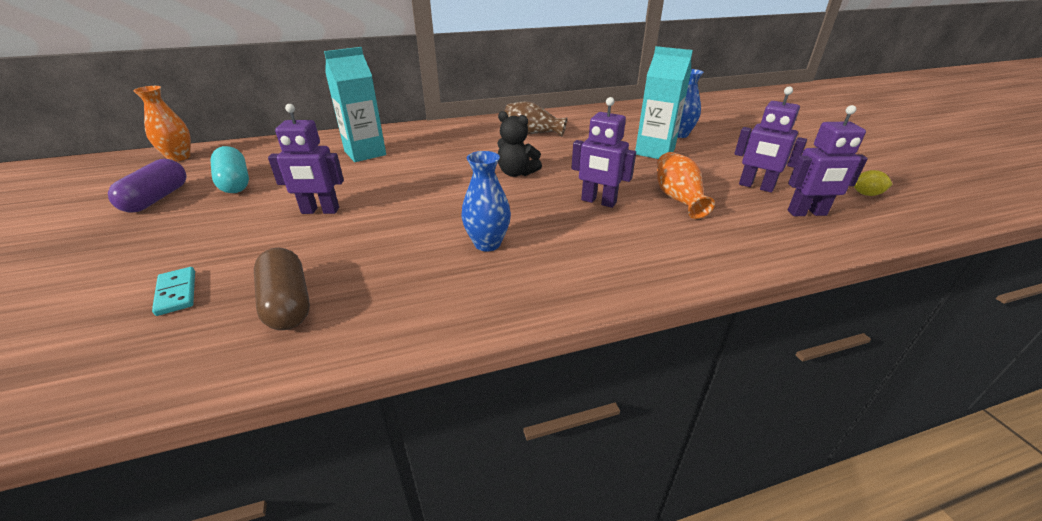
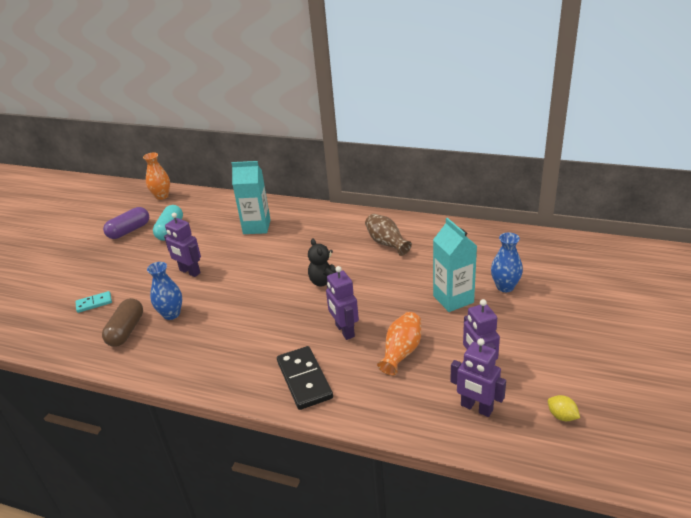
camera: 40 degrees right, 0 degrees up
(177, 293) = (94, 303): turquoise domino -> turquoise domino turned 60 degrees clockwise
(487, 244) = (243, 335): blue vase -> blue vase (171, 314)
(625, 255) = (304, 379): none -> black domino

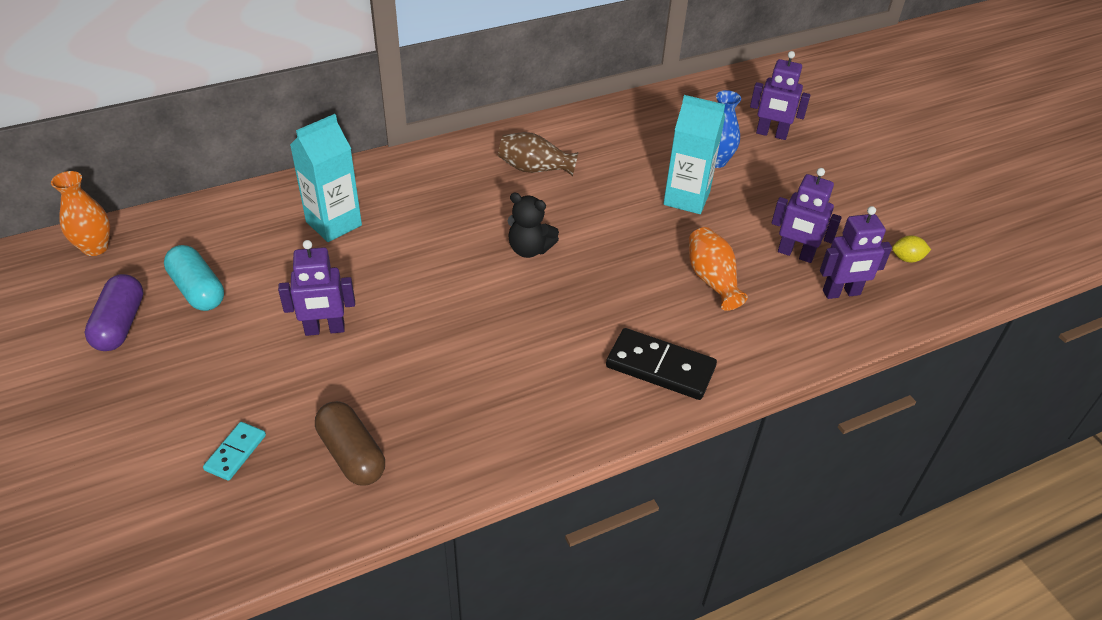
camera: 50 degrees left, 10 degrees up
(171, 314) = (385, 395): blue vase -> none
(344, 331) = (627, 291): purple robot -> purple robot (771, 134)

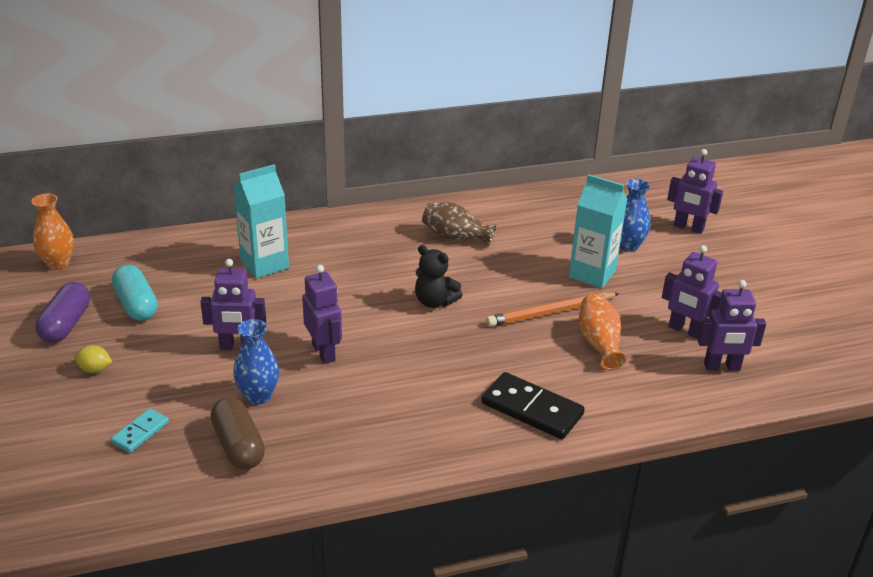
camera: 10 degrees right, 10 degrees down
(361, 389) = (258, 396): none -> blue vase
(422, 325) = (324, 352): none -> purple robot
(654, 248) = (551, 312): none -> orange pencil
(907, 258) = (795, 345): yellow lemon -> yellow lemon (95, 369)

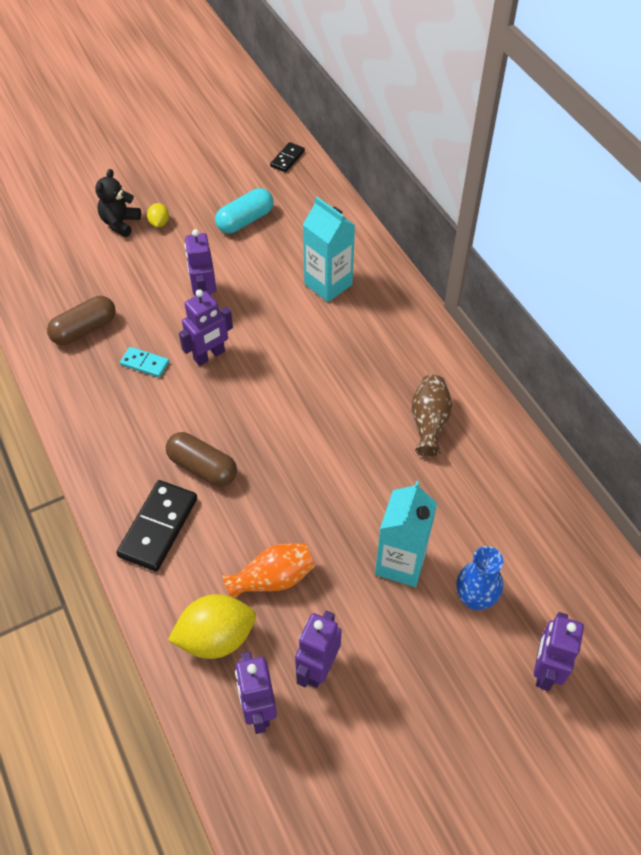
camera: 80 degrees right, 20 degrees up
(58, 264) = (287, 159): orange vase -> black domino
(66, 324) = (210, 190): purple capsule -> none
(140, 432) = (92, 270): turquoise domino -> turquoise domino (145, 363)
(258, 396) = (144, 326): blue vase -> none
(434, 301) = (307, 424): black teddy bear -> black teddy bear (120, 223)
(467, 372) = (202, 467): none -> brown capsule
(551, 312) = (316, 528): orange pencil -> none
(655, 383) = (216, 637): none -> yellow lemon

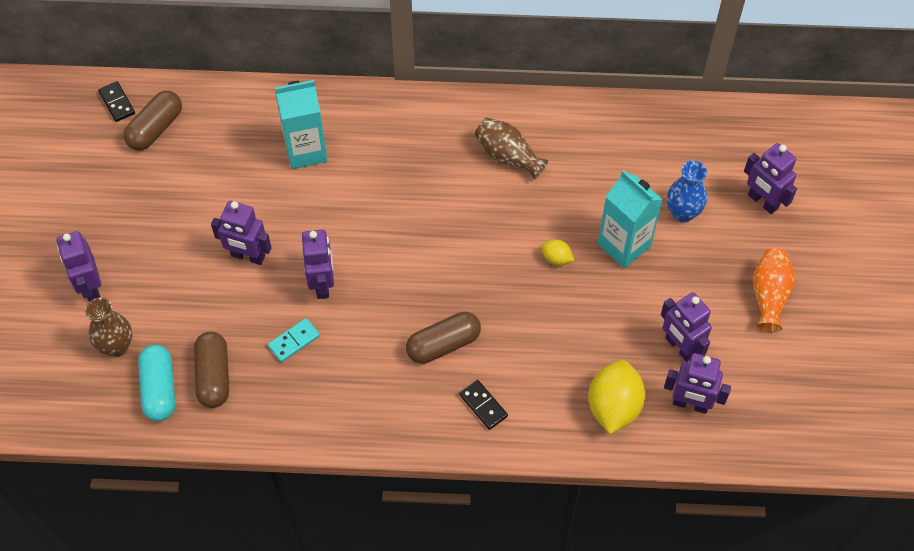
camera: 60 degrees left, 5 degrees up
(78, 262) = (117, 346): none -> brown vase
(120, 223) = (90, 287): black teddy bear -> purple robot
(158, 527) = (483, 406): black domino -> black domino, size x0.56
(159, 223) = (118, 252): yellow lemon -> yellow lemon (556, 258)
(245, 220) = (173, 177): turquoise capsule -> turquoise capsule (159, 389)
(273, 579) = (585, 341): orange vase -> orange vase (769, 295)
(281, 190) = (155, 129): none -> brown capsule

